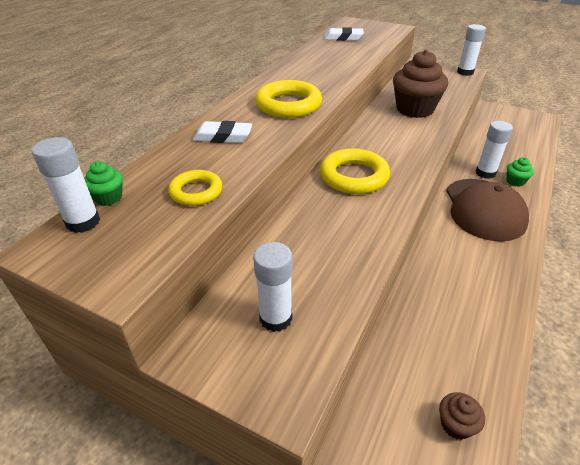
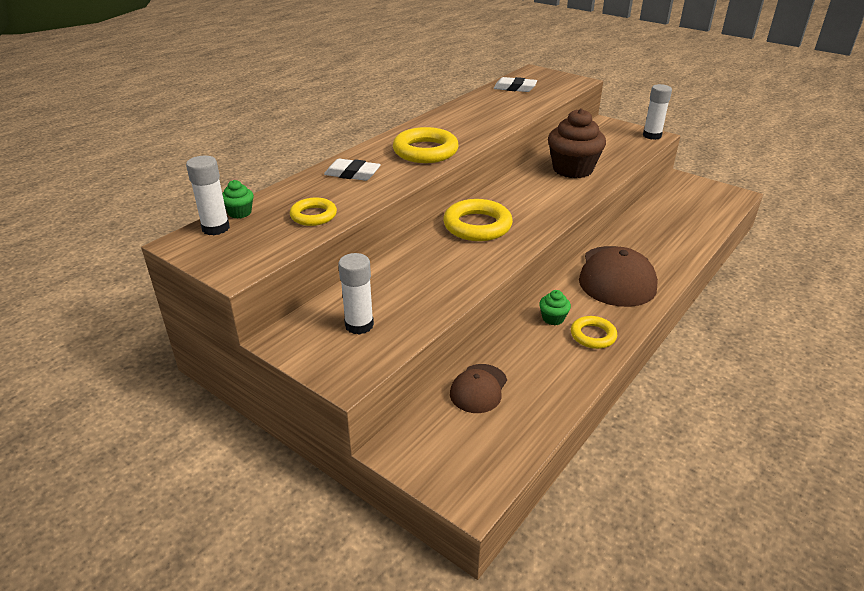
camera: 10 degrees right, 5 degrees down
(410, 363) = (478, 388): none -> brown cap
(456, 424) = (499, 435): brown cupcake -> none
(485, 173) = (637, 243): white glue stick -> none
(493, 278) = (593, 335): none -> yellow ring
(515, 181) = (666, 254): green cupcake -> green cupcake (553, 318)

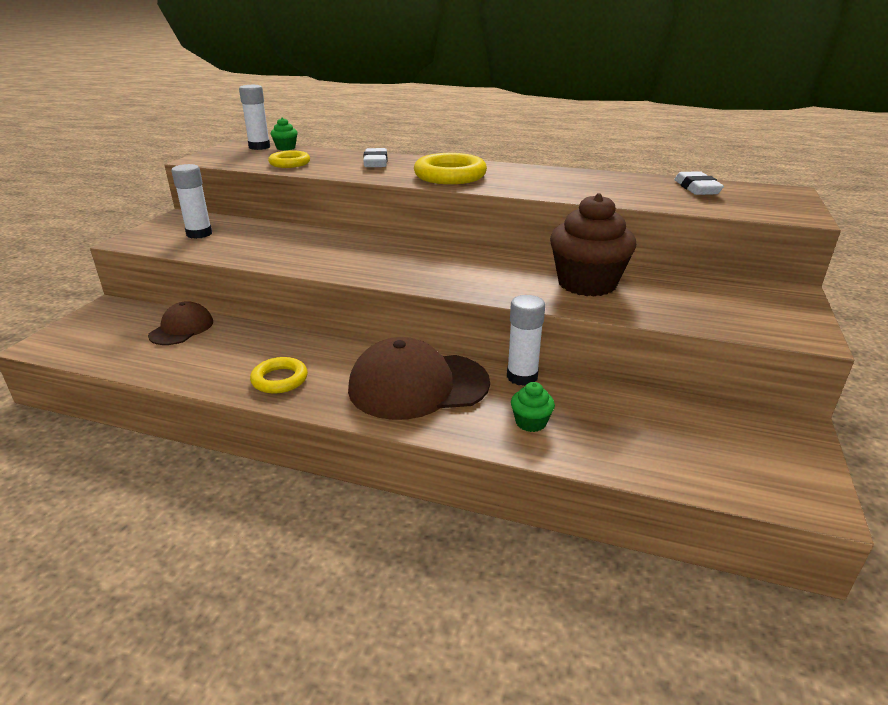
camera: 70 degrees right, 5 degrees down
(477, 226) = (391, 252): yellow ring -> none
(478, 388) = (181, 328): brown cap -> brown cap turned 105 degrees clockwise
(553, 318) = (306, 352): green cupcake -> green cupcake (530, 422)
(652, 136) = (801, 331): white glue stick -> white glue stick (522, 377)

